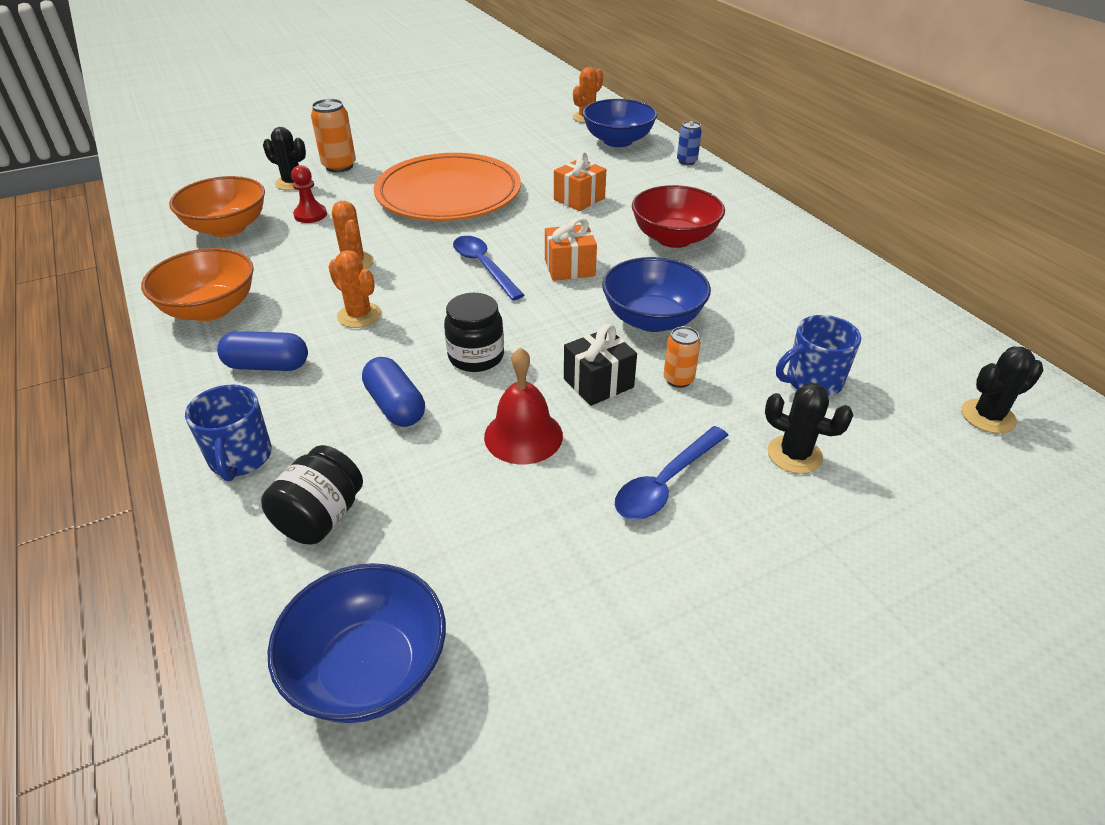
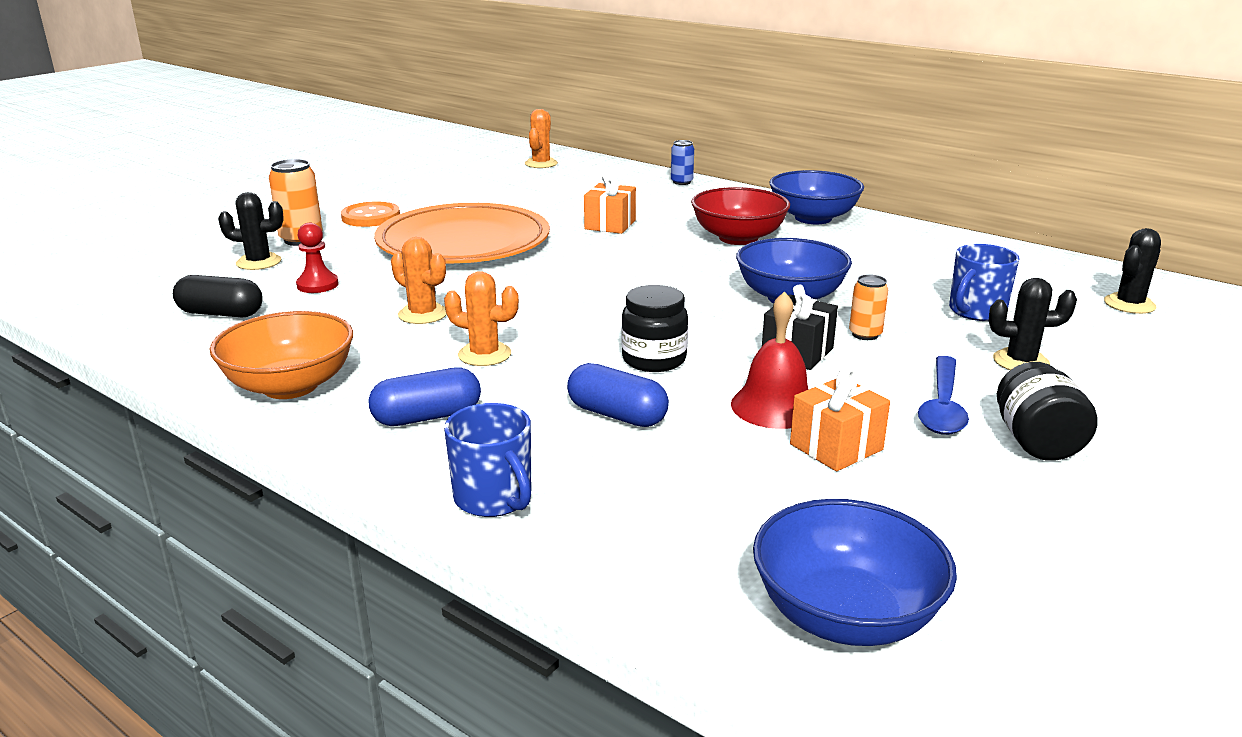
camera: 25 degrees left, 15 degrees down
(227, 228) = (221, 313): orange bowl -> black capsule
(321, 518) = (648, 520): black jar -> black jar (1036, 442)
(406, 152) = (371, 217): none -> orange button
(483, 267) = (575, 291): blue spoon -> none
(569, 268) = (665, 276): orange gift -> orange gift (836, 447)
(618, 141) = (595, 177): blue bowl -> blue bowl (813, 218)

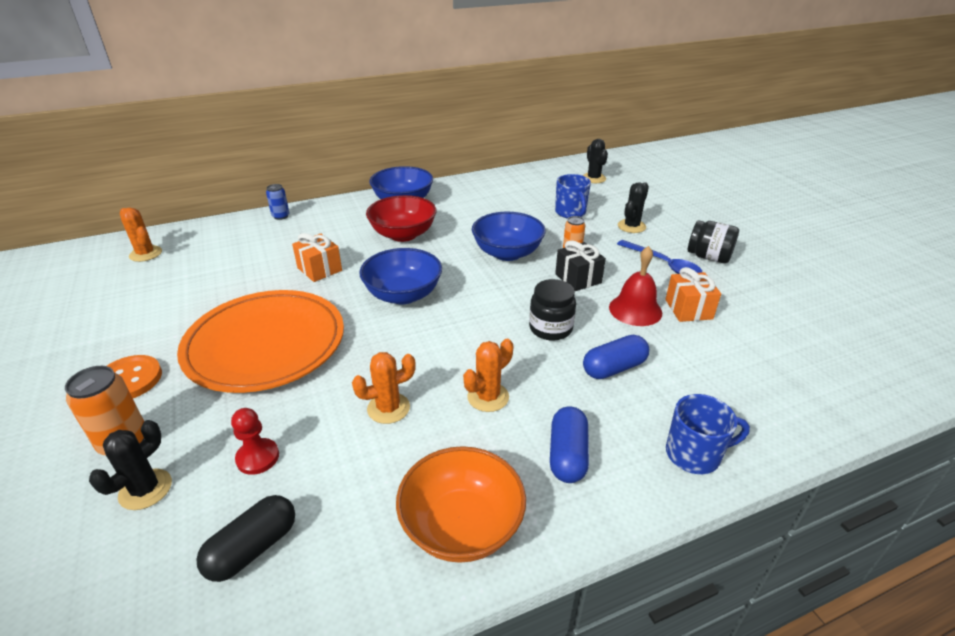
camera: 60 degrees left, 10 degrees up
(845, 615) = (839, 368): blue bowl -> blue bowl (403, 295)

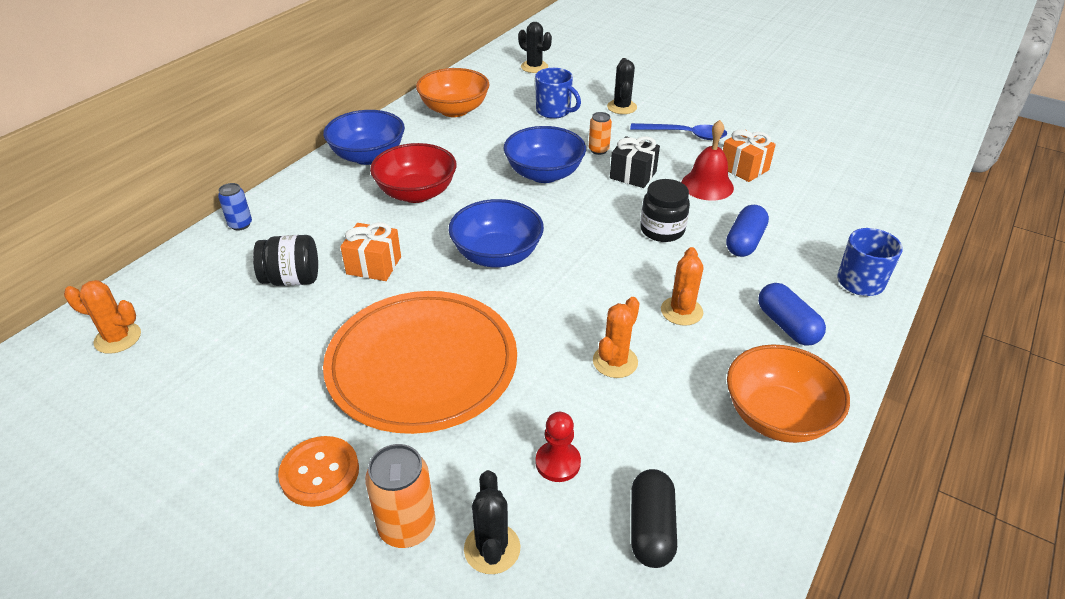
camera: 35 degrees left, 5 degrees up
(497, 190) = (454, 110): none -> orange bowl
(708, 257) = (711, 115): black jar -> black jar (292, 279)

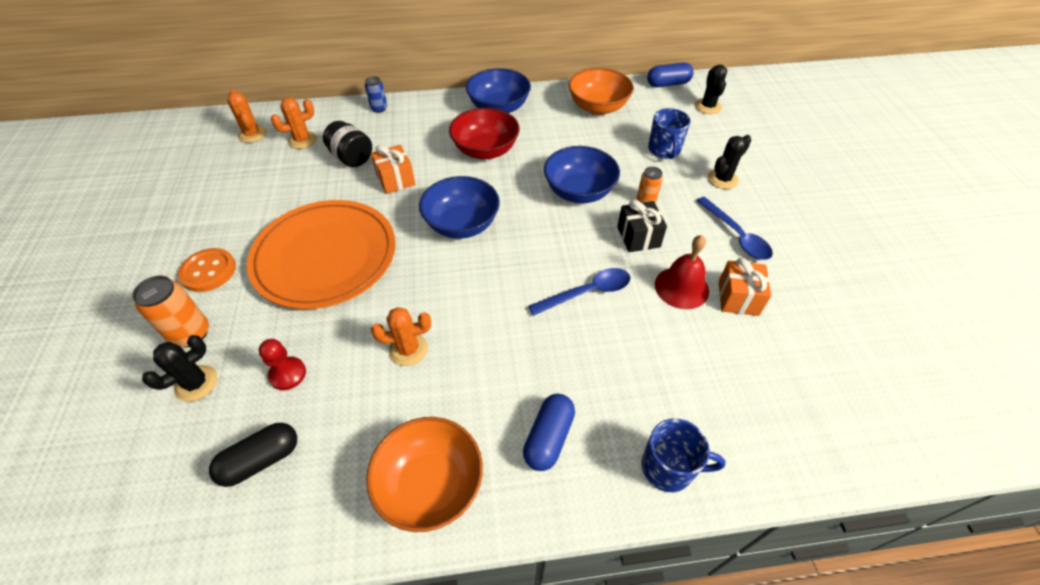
camera: 50 degrees right, 10 degrees up
(662, 230) = (587, 292): black jar -> blue spoon
(681, 311) = (499, 358): orange cactus -> orange cactus (302, 140)
(744, 242) = (631, 352): blue capsule -> blue capsule (668, 84)

